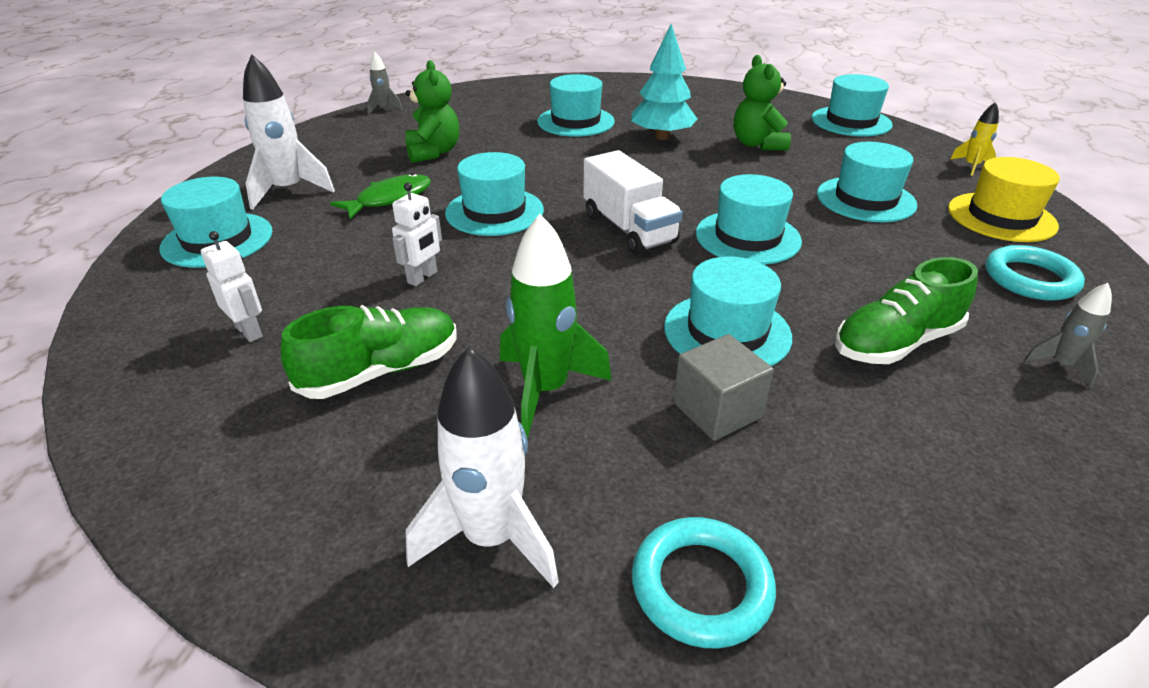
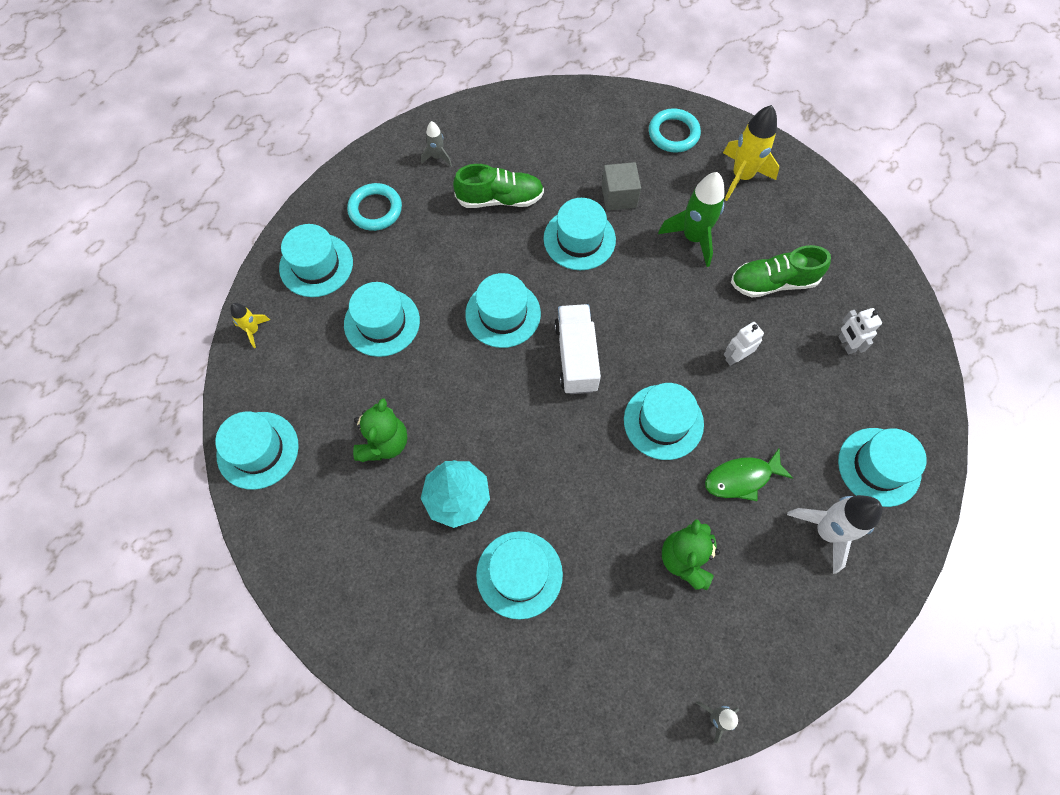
camera: 155 degrees left, 30 degrees up
(491, 537) = (741, 177): white rocket -> yellow rocket
(1001, 217) = (316, 265): yellow hat -> turquoise hat

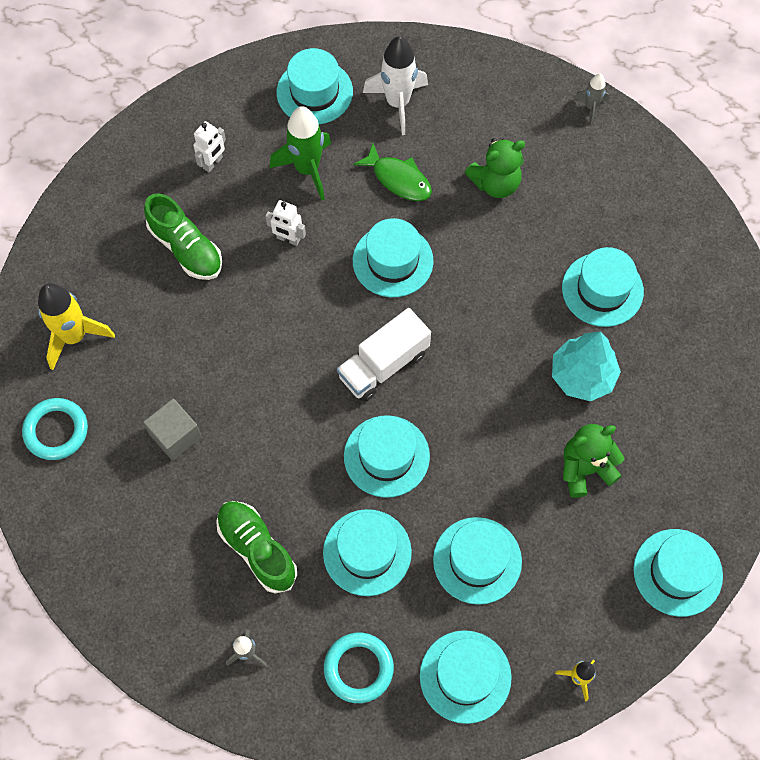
camera: 125 degrees left, 0 degrees up
(579, 239) = (253, 441): turquoise hat -> turquoise hat (367, 552)
(693, 238) = (181, 340): green rocket -> green rocket (307, 169)

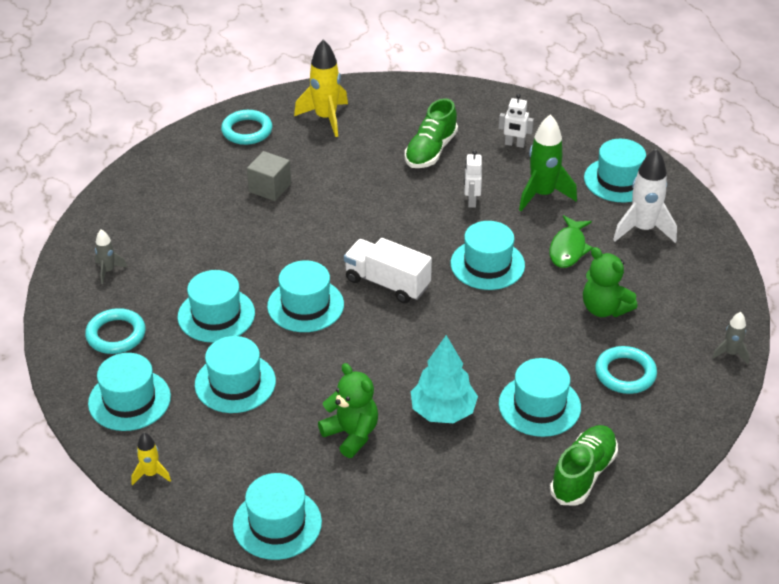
camera: 70 degrees right, 25 degrees down
(257, 549) = (195, 254): green shoe -> green shoe (583, 474)
(586, 202) = (625, 373): none -> turquoise ring

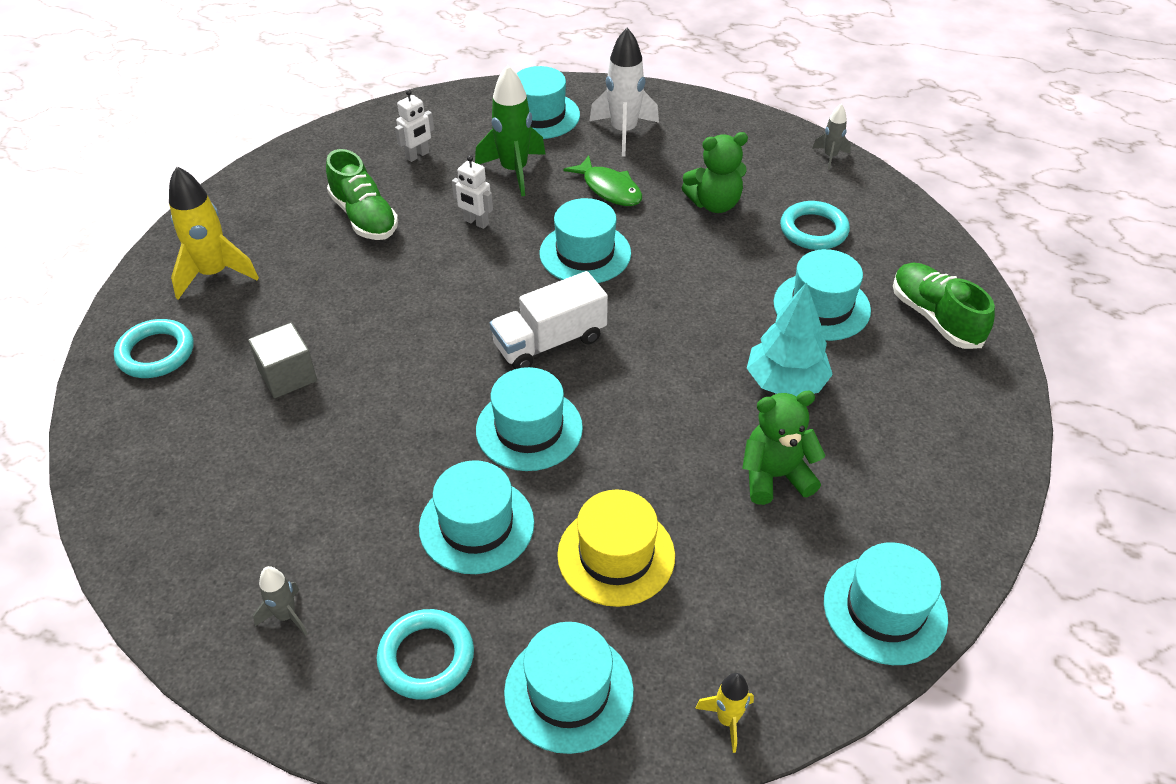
camera: 60 degrees left, 5 degrees up
(235, 383) = (616, 555): turquoise hat -> yellow hat

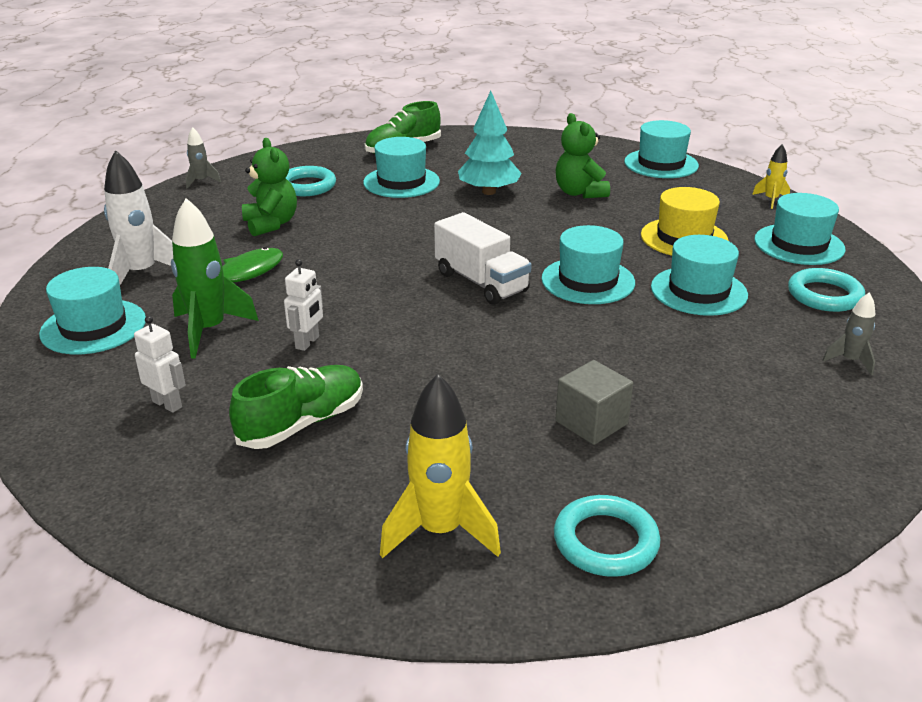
camera: 100 degrees left, 15 degrees down
(585, 253) = (352, 277): turquoise hat -> none

